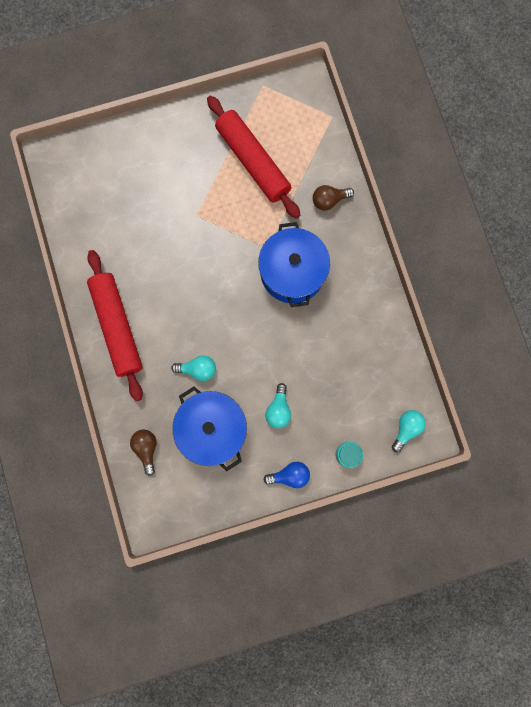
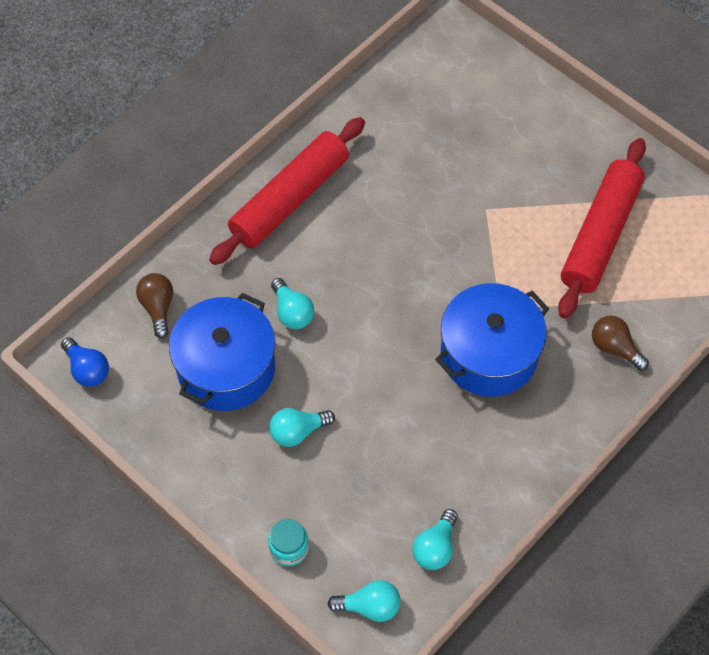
camera: 60 degrees right, 20 degrees down
(146, 448) = (158, 308): brown light bulb -> brown light bulb turned 60 degrees counterclockwise
(290, 475) = (219, 490): blue light bulb -> blue light bulb (87, 369)
(392, 373) = (435, 548): none -> turquoise light bulb

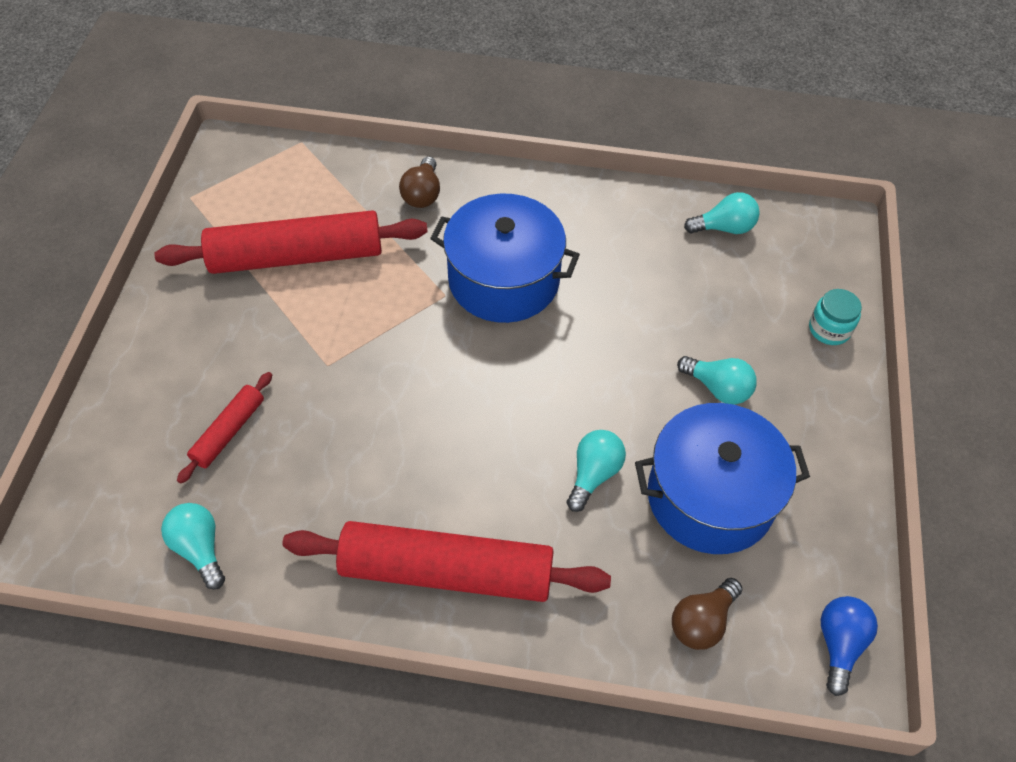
camera: 125 degrees left, 5 degrees down
(369, 607) = (816, 245): turquoise light bulb -> turquoise light bulb (199, 549)
(469, 135) = (228, 432): none -> red rolling pin

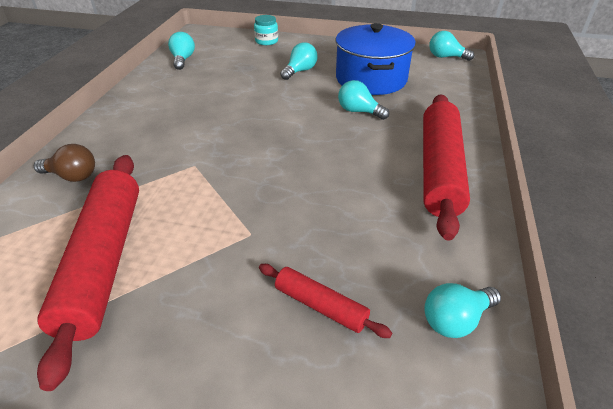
camera: 85 degrees left, 15 degrees down
(504, 280) = (190, 138): blue pot -> none
(702, 622) = (446, 87): brown light bulb -> none
(839, 644) = (446, 57): blue light bulb -> turquoise light bulb

